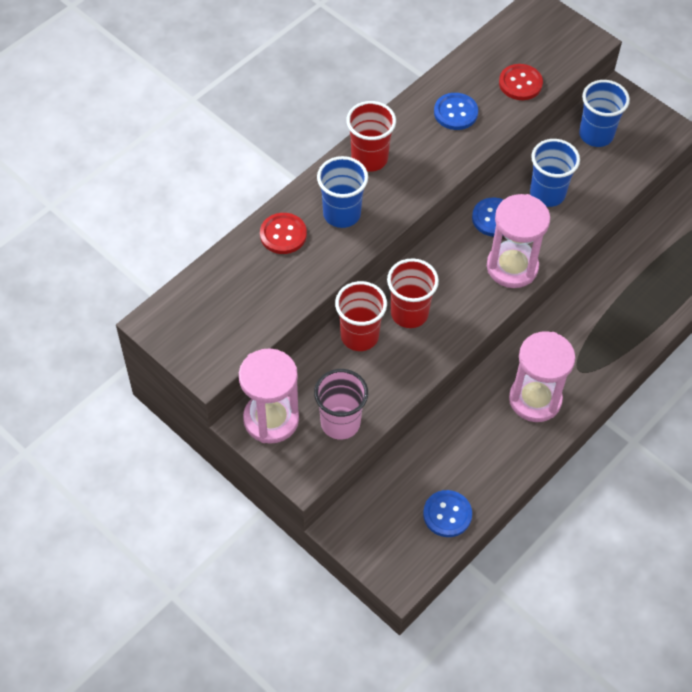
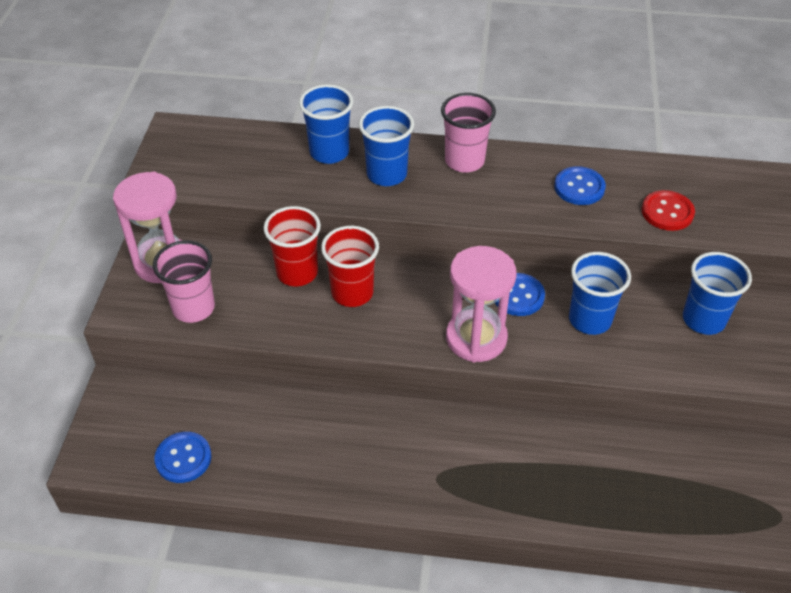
camera: 55 degrees right, 10 degrees down
(283, 234) = (329, 152): red button -> blue cup
(369, 158) = (464, 161): red cup -> pink cup
(535, 399) = (369, 459): pink hourglass -> none

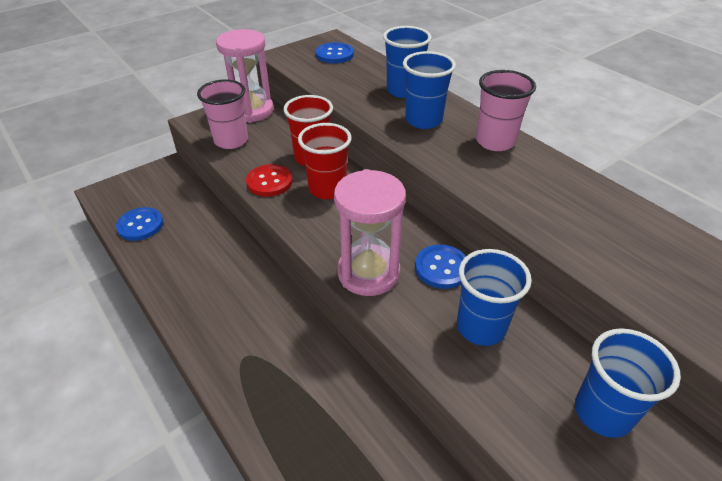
camera: 45 degrees right, 5 degrees down
(579, 187) = (575, 209): blue button -> blue button (334, 54)
(667, 212) = (647, 278): red button -> red button (269, 182)

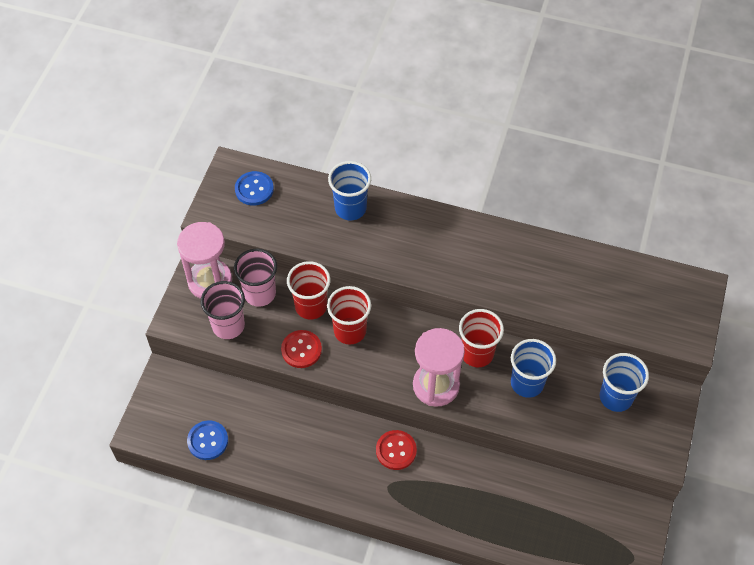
camera: 35 degrees left, 15 degrees up
(287, 327) = (396, 450): none -> red button
(423, 120) = (392, 237): blue cup -> none
(441, 268) = (477, 353): blue button -> red cup
(495, 141) = (456, 233): pink cup -> pink cup (260, 293)

